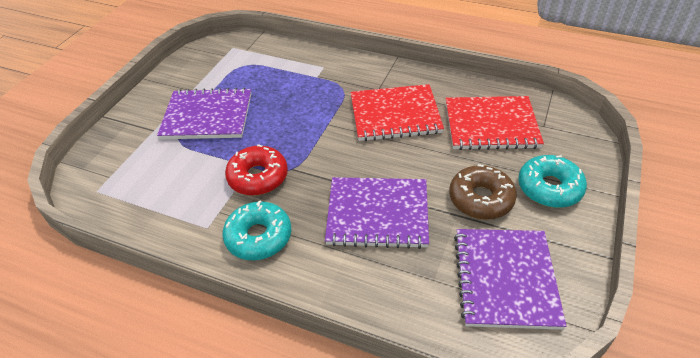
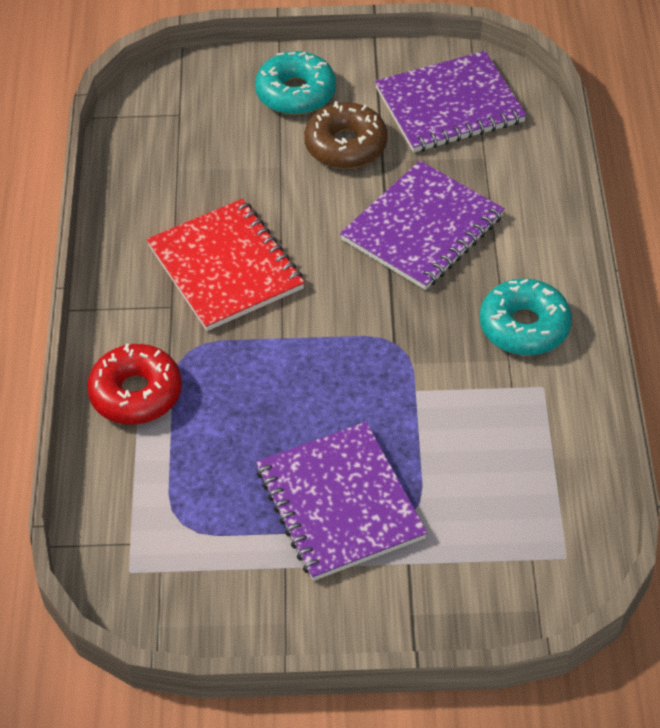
camera: 115 degrees left, 5 degrees up
(258, 177) = (430, 373): red donut -> red donut (136, 393)
(377, 214) = (422, 228): purple notebook -> purple notebook turned 60 degrees clockwise
(491, 125) = (202, 163): red notebook -> none

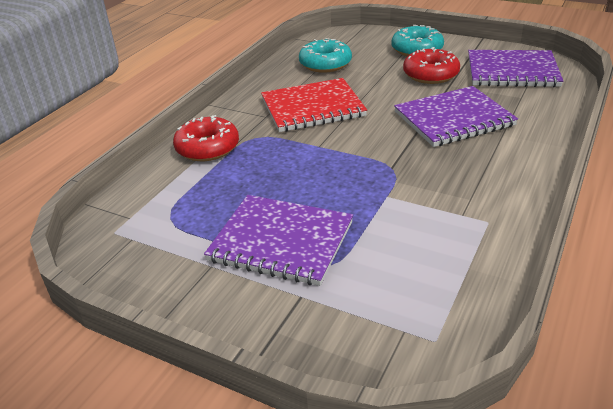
camera: 30 degrees right, 15 degrees down
(226, 267) = (312, 108): red notebook -> red notebook turned 75 degrees clockwise
(339, 503) = (281, 241): purple notebook -> purple notebook turned 75 degrees counterclockwise
(346, 145) = (430, 74): brown donut -> red donut
(524, 326) = (495, 184): turquoise donut -> turquoise donut (325, 64)

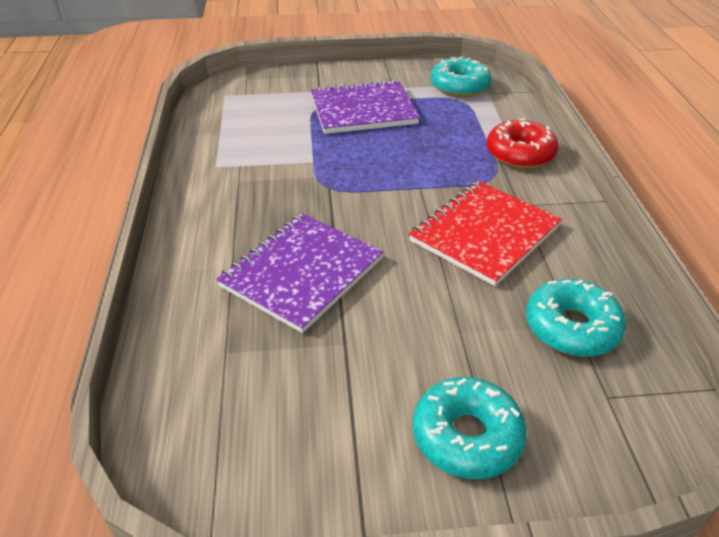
camera: 145 degrees right, 5 degrees up
(141, 237) = (459, 86): none -> turquoise donut
(430, 74) = (389, 360): red donut -> none
(512, 71) = (258, 424): purple notebook -> none

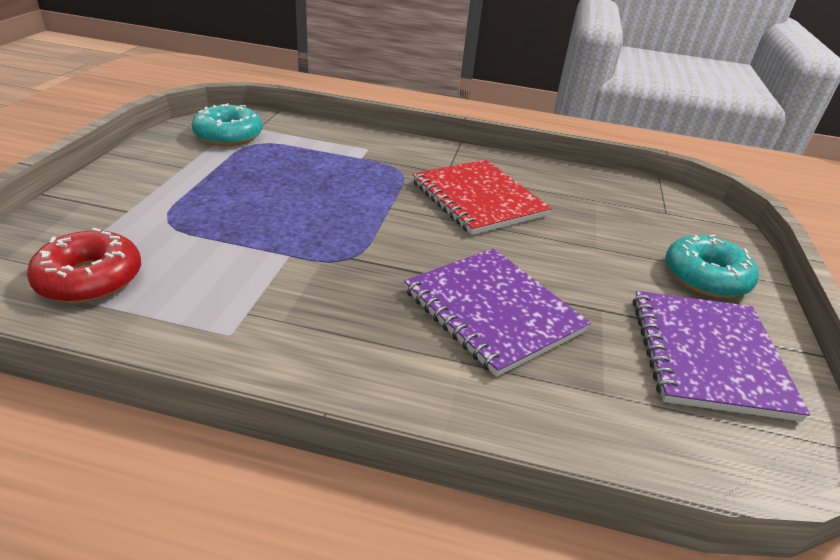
camera: 75 degrees left, 5 degrees down
(363, 110) = (211, 196): purple notebook -> purple notebook (708, 355)
(520, 154) = (373, 148): red donut -> red donut (90, 279)
(571, 327) = (599, 202): turquoise donut -> none

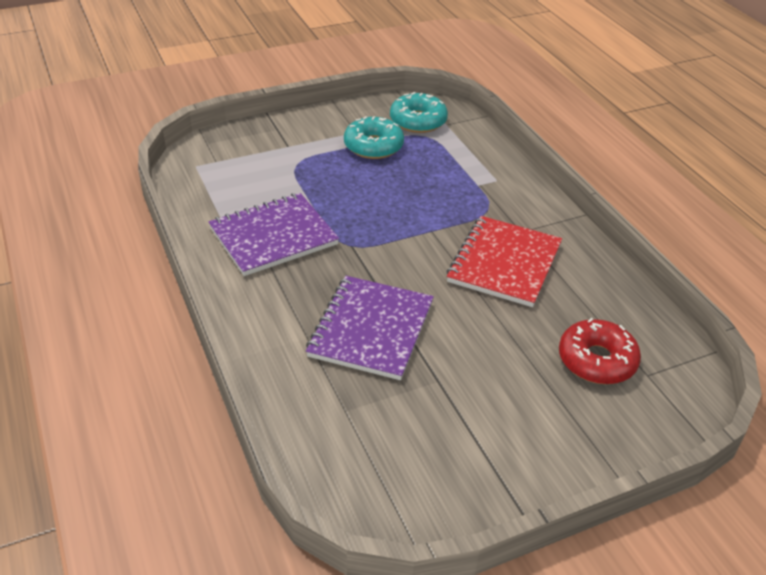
camera: 55 degrees right, 5 degrees up
(90, 279) = (222, 176): red donut -> red donut (596, 360)
(705, 277) = (563, 428): turquoise donut -> turquoise donut (373, 146)
(708, 355) = (448, 454): purple notebook -> purple notebook (273, 236)

